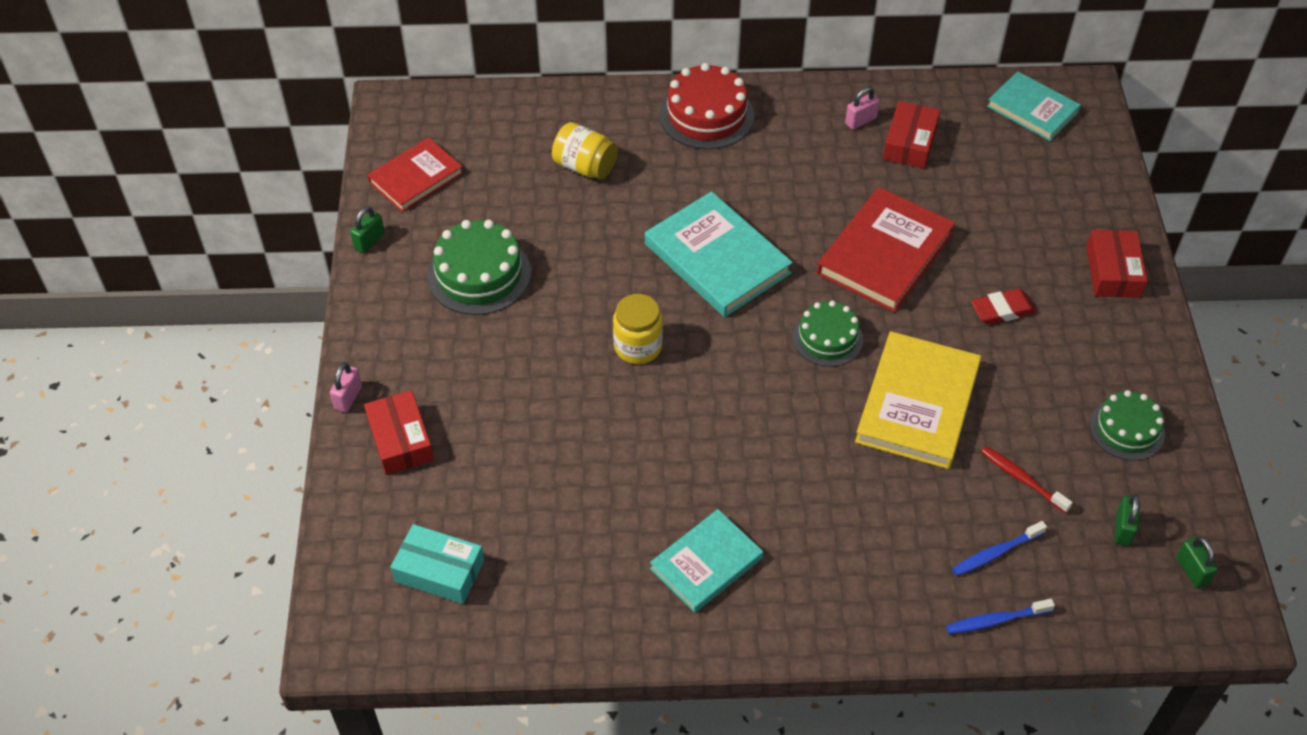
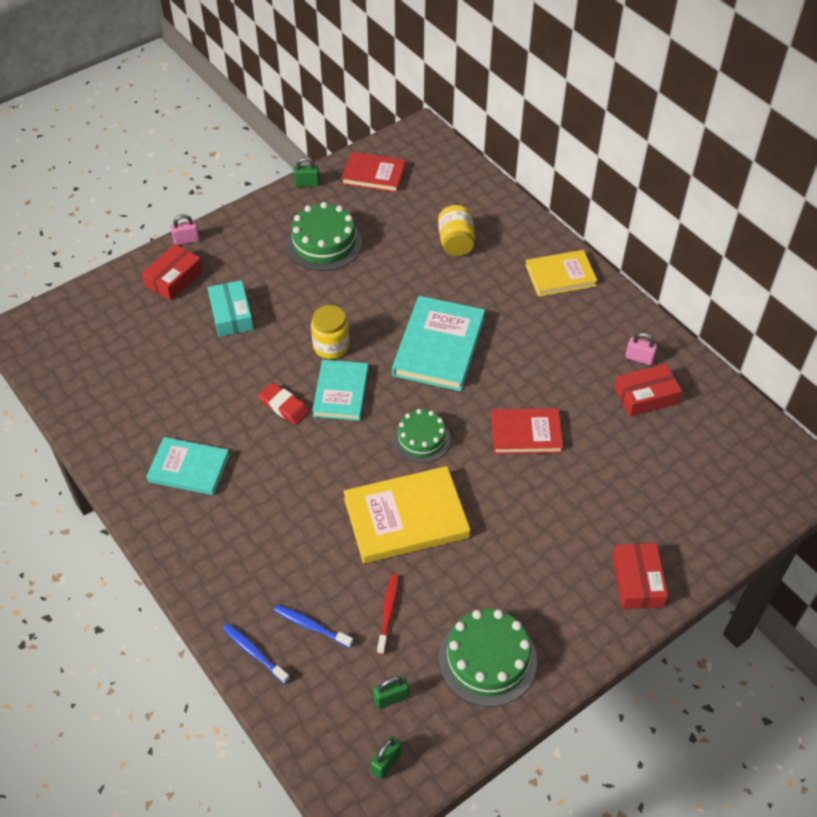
camera: 55 degrees right, 0 degrees up
(439, 571) = (96, 346): turquoise box -> turquoise box (231, 315)
(706, 115) = (560, 276): red cake -> yellow book
(885, 254) = (526, 433): red book -> red book, size x0.65
(1002, 310) = (535, 527): red eraser -> red eraser (284, 406)
(1032, 109) = (757, 452): turquoise book -> turquoise book (341, 392)
(1113, 272) = (637, 581): red box -> red box turned 60 degrees counterclockwise
(1126, 429) = (487, 659): green cake -> green cake, size x1.51

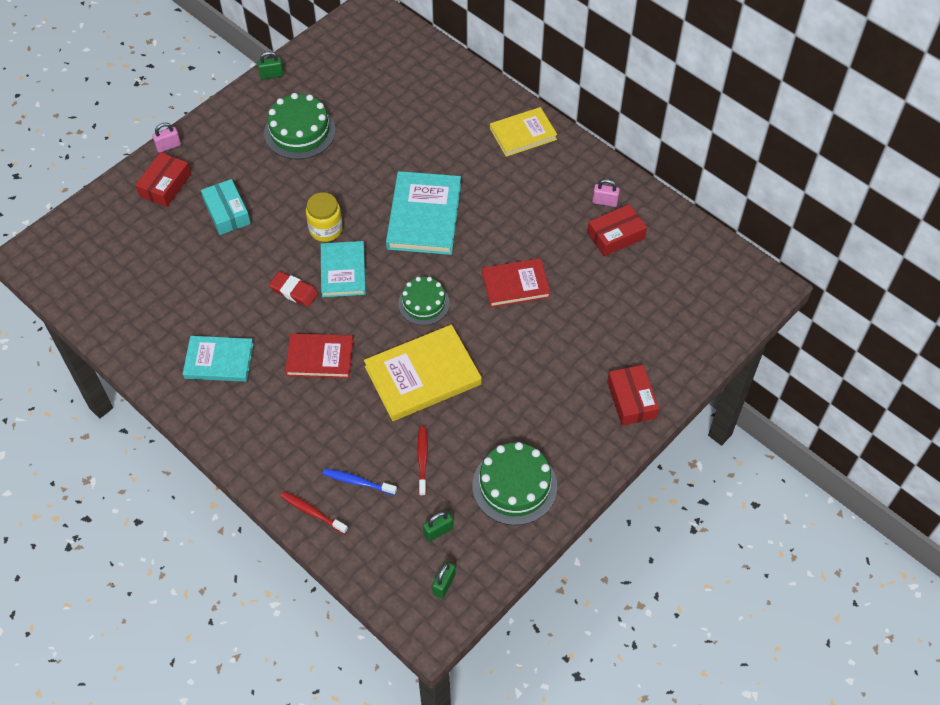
camera: 10 degrees left, 5 degrees up
(254, 652) = (312, 512): blue toothbrush -> red toothbrush
(374, 175) = (333, 58): red book -> red book (320, 358)
(456, 242) = (422, 115): yellow jar -> none

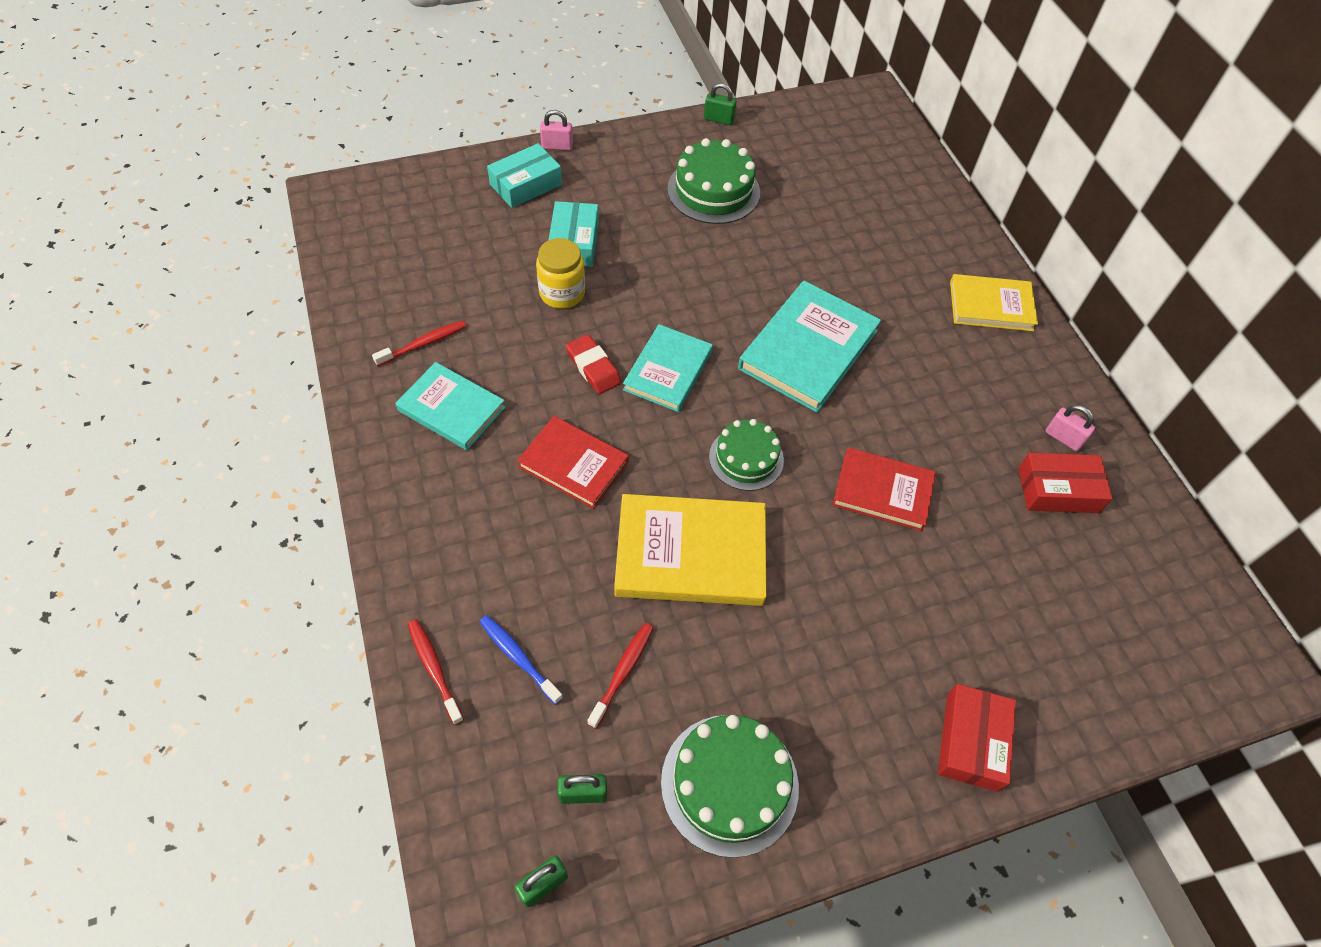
camera: 25 degrees right, 0 degrees up
(165, 185) = (526, 184): red box -> turquoise box
(171, 328) = (423, 344): none -> red toothbrush
(326, 229) = (677, 312): yellow jar -> yellow jar (562, 293)

